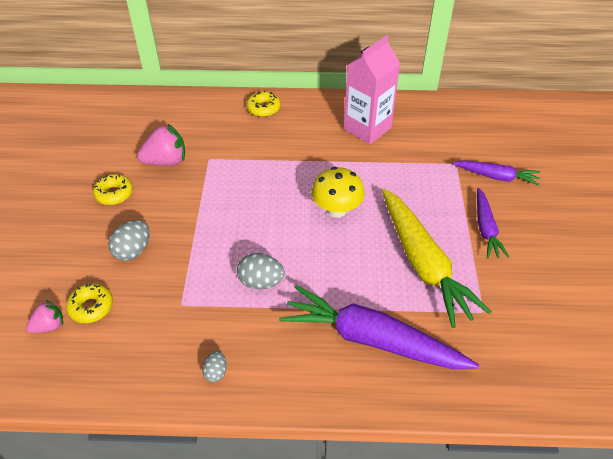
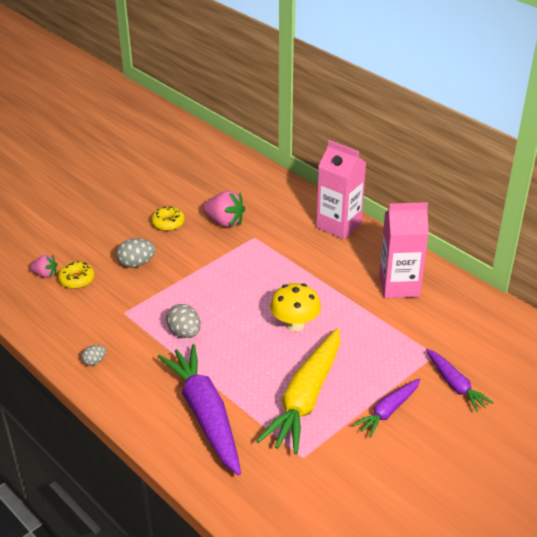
camera: 45 degrees right, 10 degrees down
(263, 108) = (338, 225): yellow donut -> pink carton

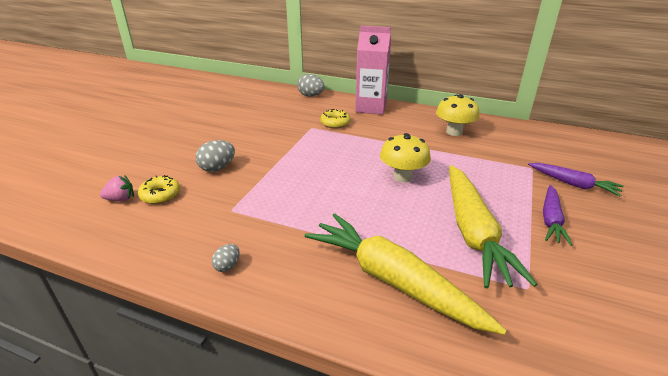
camera: 25 degrees left, 5 degrees down
(168, 223) = (227, 134): yellow donut -> yellow donut (335, 123)
(184, 333) = (308, 210): grey egg -> grey egg (311, 96)
(205, 414) = (392, 280): purple carrot -> yellow carrot
(225, 222) = (278, 123): pink strawberry -> none
(399, 286) = (454, 132): pink carton -> yellow mushroom

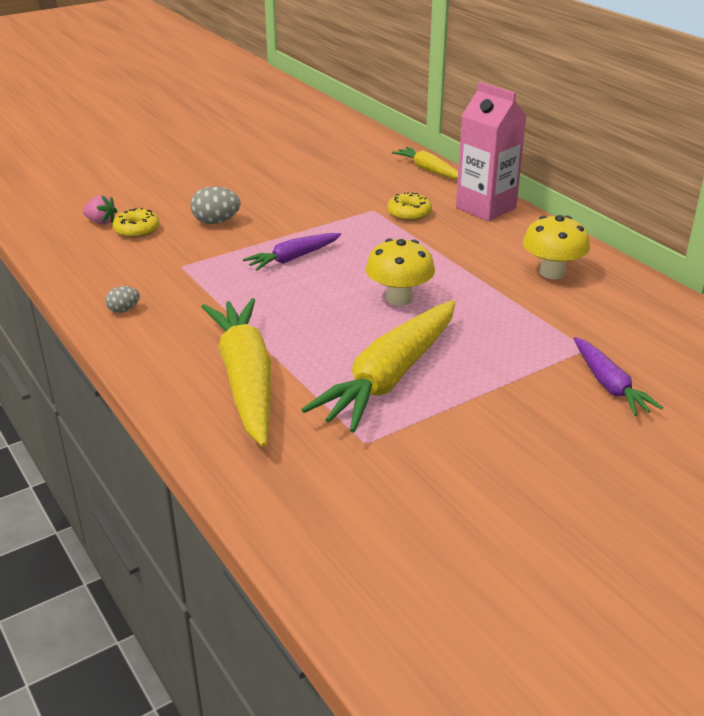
camera: 35 degrees right, 0 degrees up
(311, 96) = (428, 170): grey egg -> yellow carrot
(551, 220) = (504, 404): purple carrot -> purple carrot (293, 258)

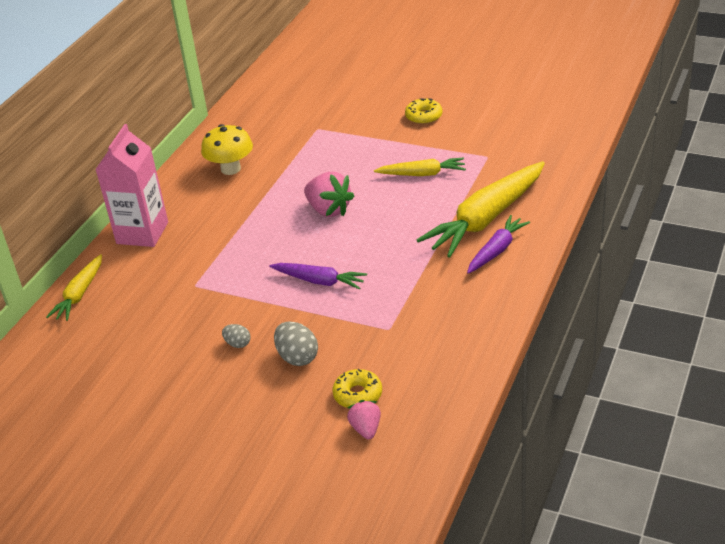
camera: 120 degrees left, 5 degrees up
(124, 310) = (477, 315): grey egg -> grey egg (237, 344)
(390, 377) = (422, 174): yellow carrot -> yellow carrot, size x0.54
(399, 298) = (328, 210): yellow mushroom -> pink strawberry
(409, 213) = (186, 264): yellow donut -> yellow donut (423, 116)
(609, 385) = (349, 111): purple carrot -> purple carrot (497, 250)

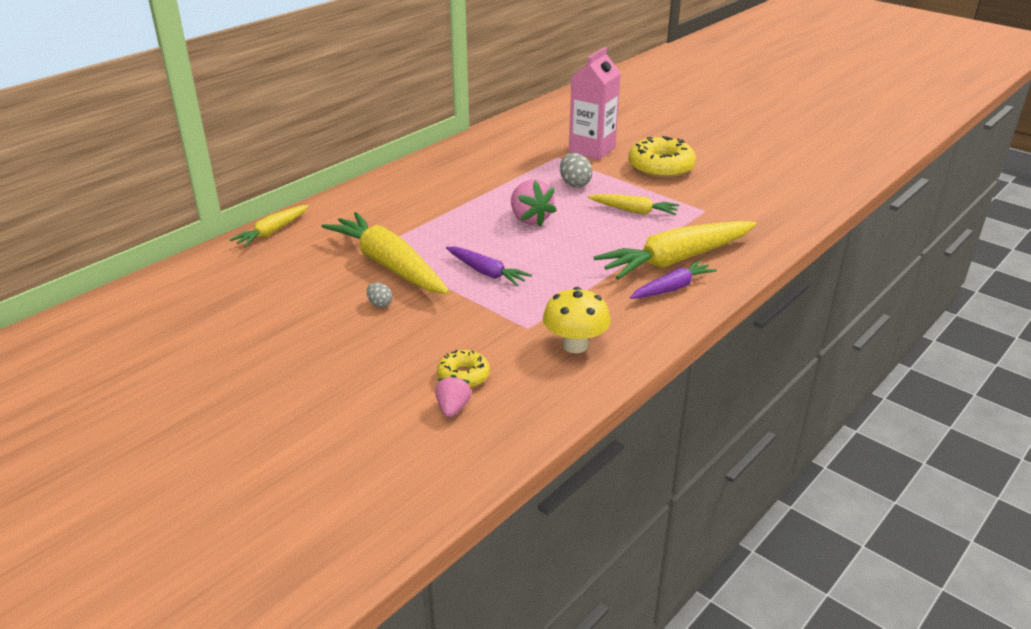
camera: 15 degrees right, 5 degrees down
(142, 233) = (356, 199): pink carton -> pink carton (592, 150)
(220, 299) = (388, 265): none -> yellow carrot
(230, 169) = (462, 170): yellow mushroom -> yellow mushroom (575, 345)
(297, 357) = (427, 329): grey egg -> grey egg (574, 184)
(423, 116) = (661, 168): yellow donut -> yellow donut, size x1.81

